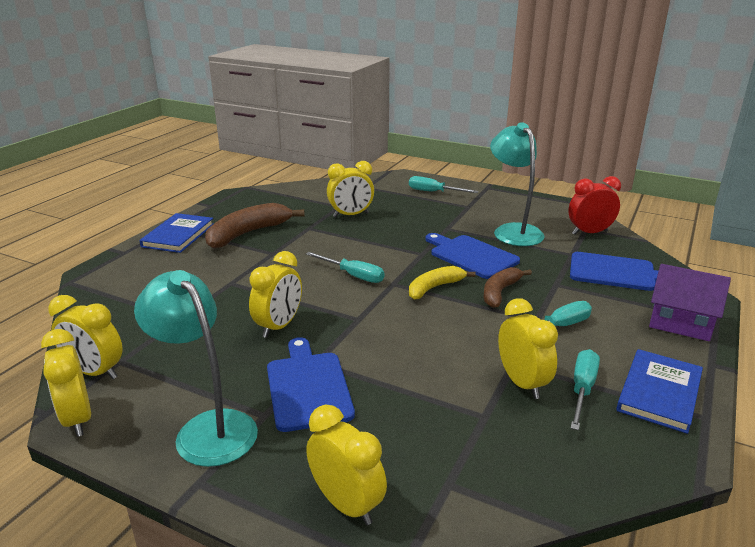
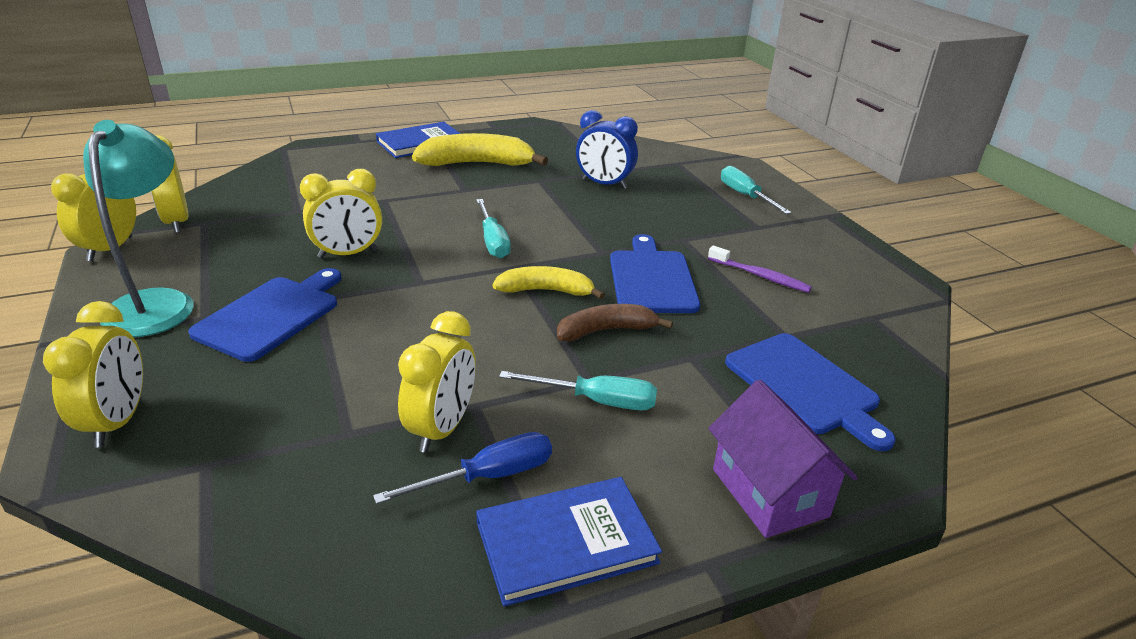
camera: 40 degrees right, 5 degrees up
(248, 233) = (477, 164): brown banana -> yellow banana
(351, 215) = (604, 184): yellow clock -> blue clock
(513, 231) = (760, 276): turquoise lamp -> purple toothbrush
(582, 389) = (488, 476): turquoise screwdriver -> blue screwdriver
(589, 233) = (867, 324): red clock -> none

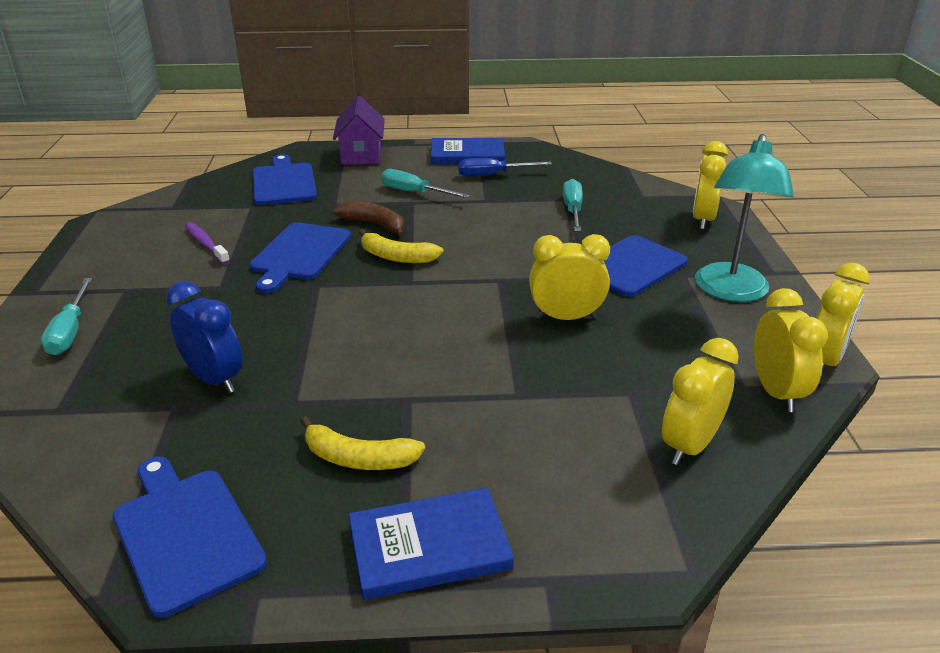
camera: 160 degrees left, 0 degrees up
(442, 429) = (510, 193): yellow clock -> yellow clock (690, 445)
(477, 164) = (358, 458): yellow banana -> yellow banana, size x0.62
(493, 241) = (414, 311): turquoise screwdriver -> turquoise screwdriver (573, 210)
(543, 136) = (186, 533): none -> blue cutting board
(606, 330) = (374, 224): brown banana -> brown banana turned 150 degrees counterclockwise

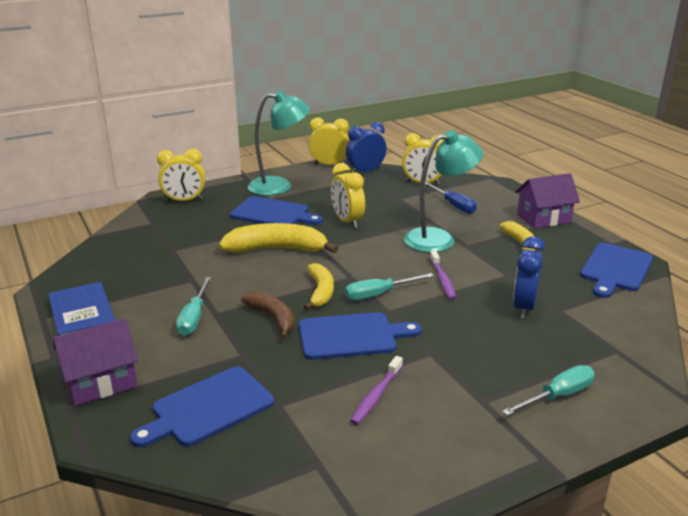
camera: 115 degrees left, 5 degrees down
(339, 341) = (442, 280): none -> purple toothbrush
(374, 224) = (273, 318): brown banana -> brown banana turned 135 degrees clockwise
(429, 547) = (543, 218): blue book -> purple house
(451, 380) = (439, 238): none -> turquoise lamp
(492, 175) = (133, 289): blue screwdriver -> blue screwdriver (454, 205)
(518, 252) = (277, 249): none -> yellow banana
(573, 210) = (193, 243): turquoise screwdriver -> turquoise screwdriver (378, 294)
(776, 392) = (365, 172): yellow clock -> blue clock

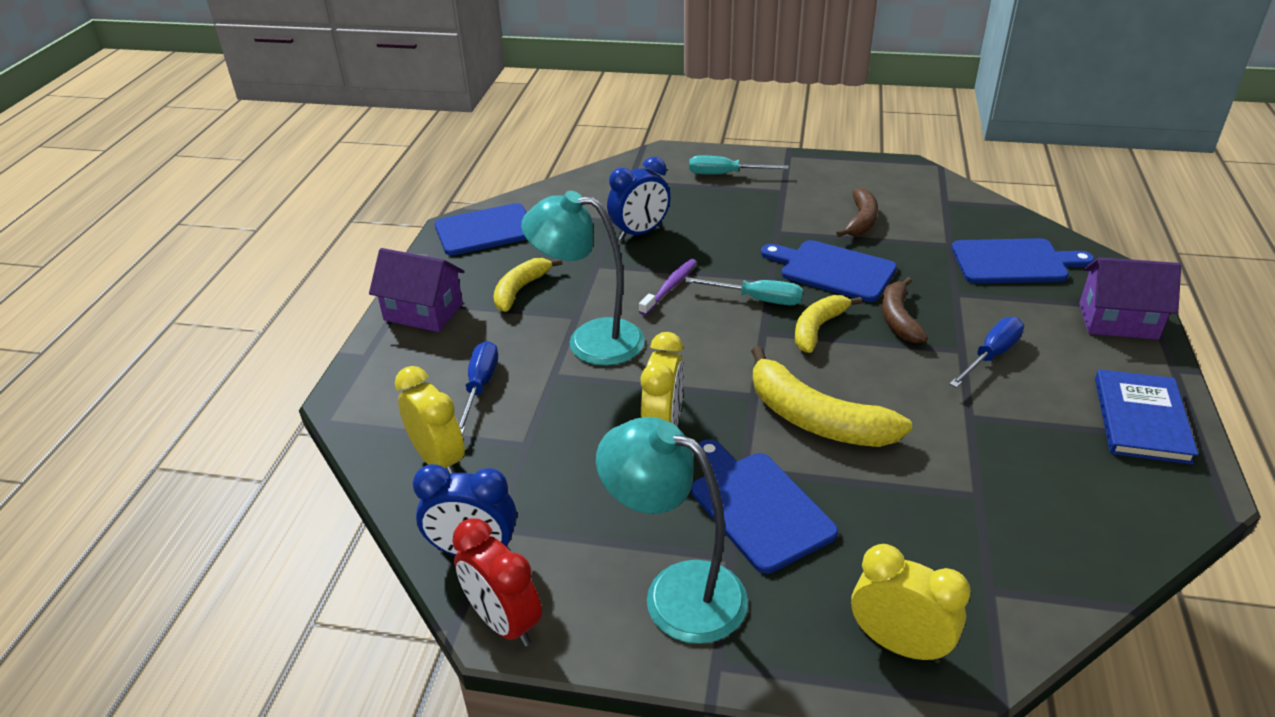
camera: 140 degrees left, 10 degrees up
(194, 318) = (991, 355): turquoise screwdriver -> blue screwdriver
(329, 165) = (504, 622): yellow clock -> red clock
(376, 396) = (861, 221): purple toothbrush -> brown banana

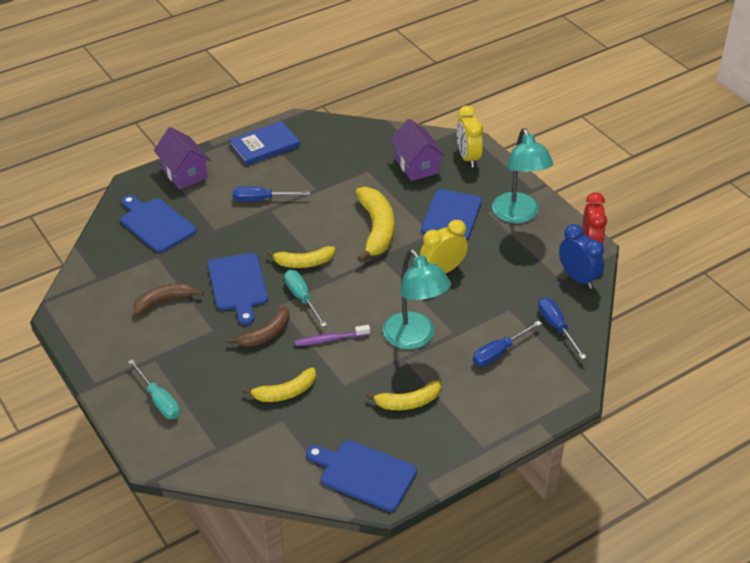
camera: 135 degrees left, 5 degrees up
(423, 312) = (479, 429): purple house -> purple house (417, 165)
(439, 460) = (556, 327): yellow clock -> blue screwdriver
(640, 233) = (285, 392): blue clock -> yellow banana
(898, 319) = (262, 240): brown banana -> brown banana (266, 334)

